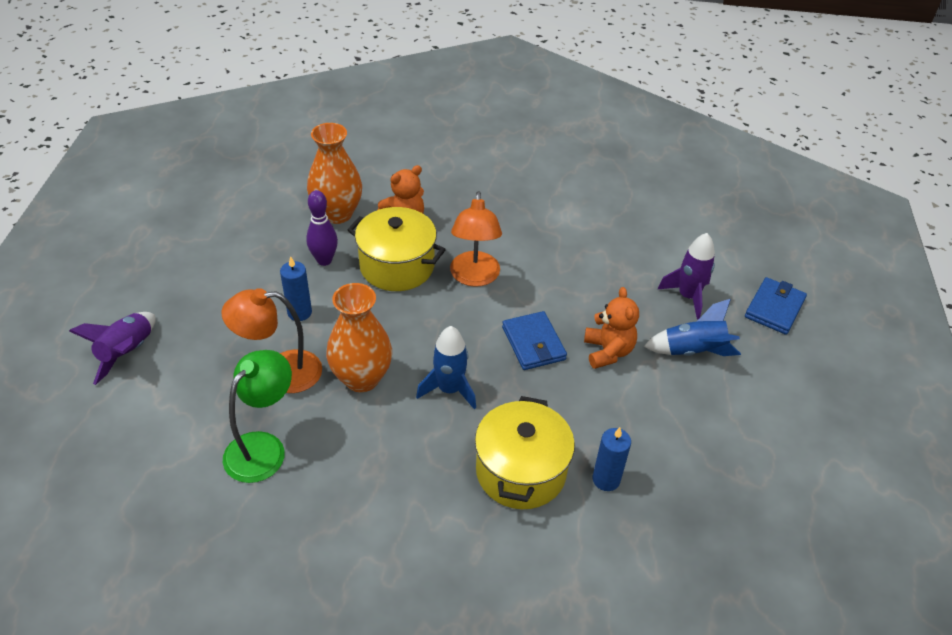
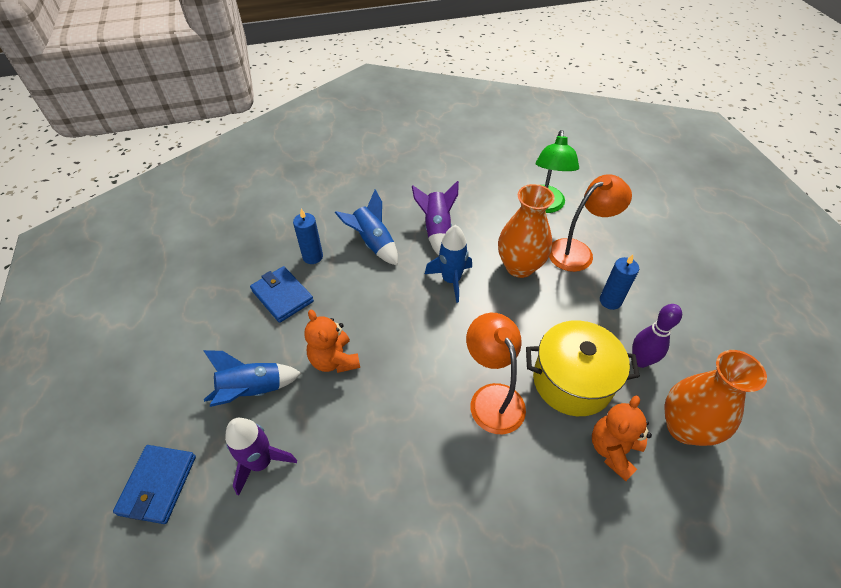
camera: 160 degrees right, 5 degrees up
(127, 352) = (689, 229): purple rocket -> purple rocket (436, 229)
(521, 471) = (373, 243): yellow pot -> blue rocket
(533, 343) = (403, 344): blue wallet -> blue wallet (282, 296)

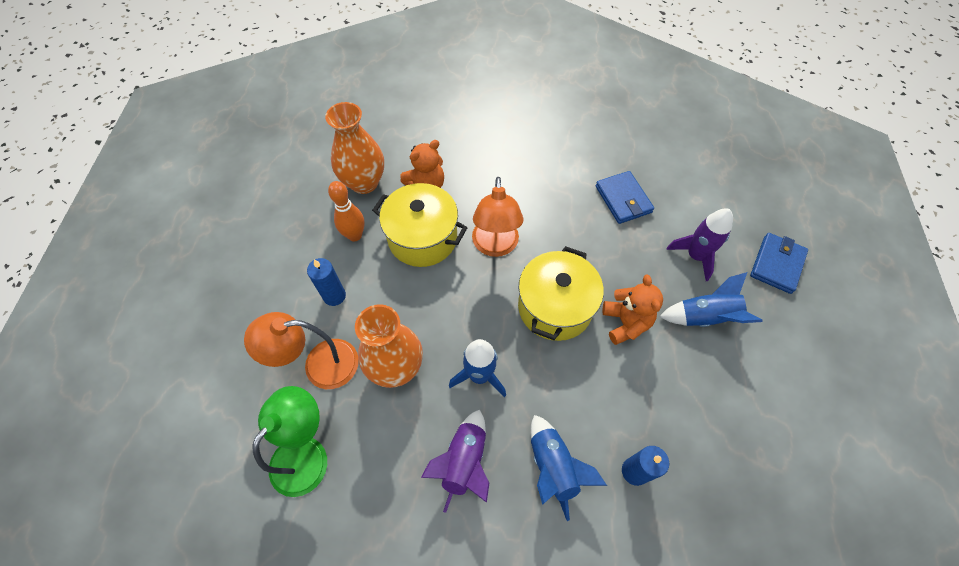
camera: 160 degrees left, 10 degrees up
(282, 296) = (675, 420): blue wallet -> blue wallet (623, 199)
(407, 353) = (555, 307): none -> yellow pot
(640, 361) = (355, 235): purple bowling pin -> orange bowling pin

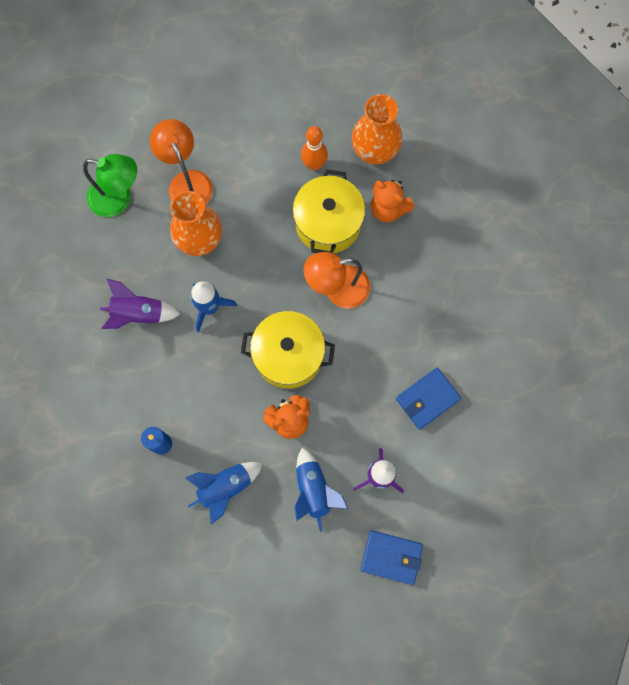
camera: 75 degrees right, 15 degrees up
(334, 296) = (250, 170): blue candle -> none
(553, 467) = (150, 380): blue rocket -> blue rocket (225, 487)

